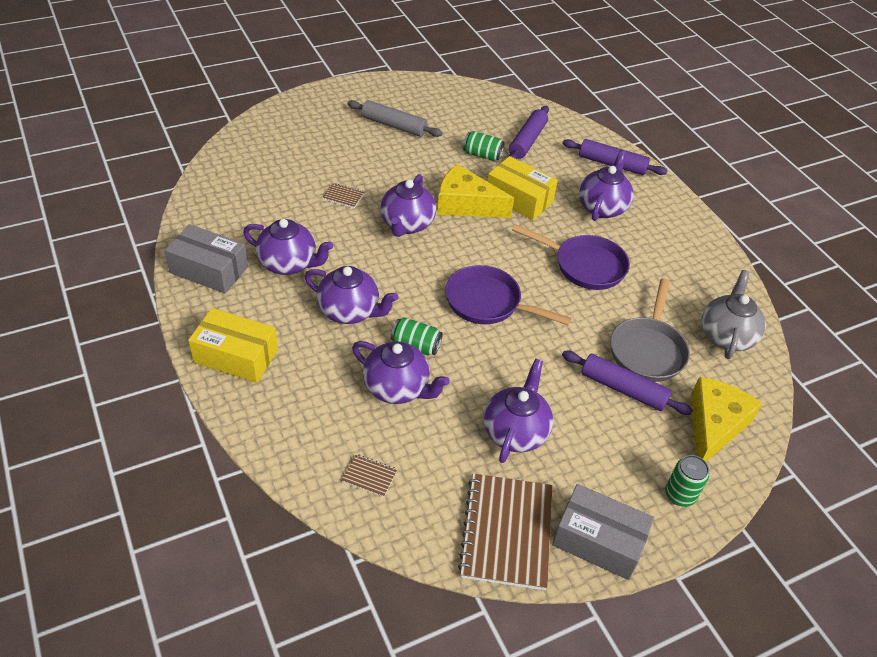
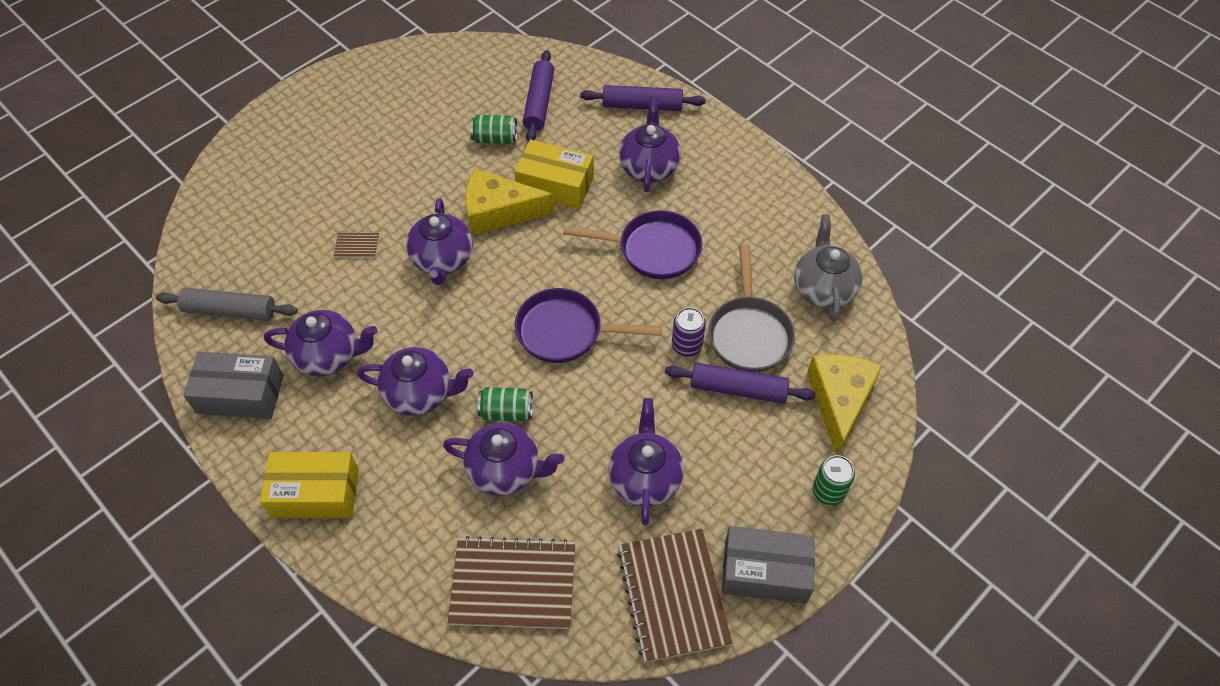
camera: 15 degrees left, 10 degrees up
(369, 476) = (513, 584): brown notebook -> brown notebook, size x2.38
(394, 125) = (379, 129): grey rolling pin -> grey rolling pin (230, 310)
(588, 343) = (686, 345): none -> purple can

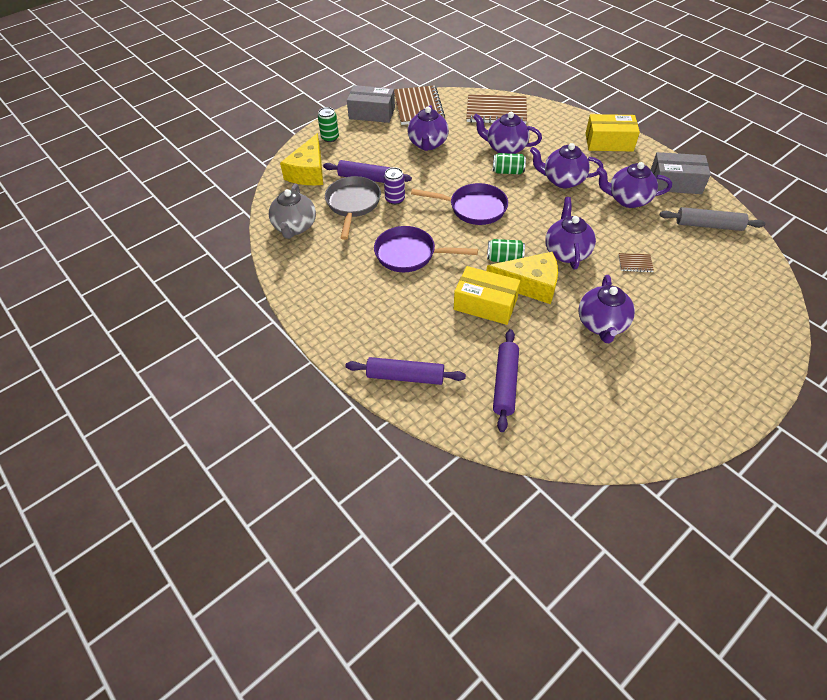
camera: 175 degrees left, 5 degrees down
(495, 138) = (542, 347): green can -> green can (504, 259)
(649, 167) = (406, 316): purple teapot -> purple teapot (602, 324)

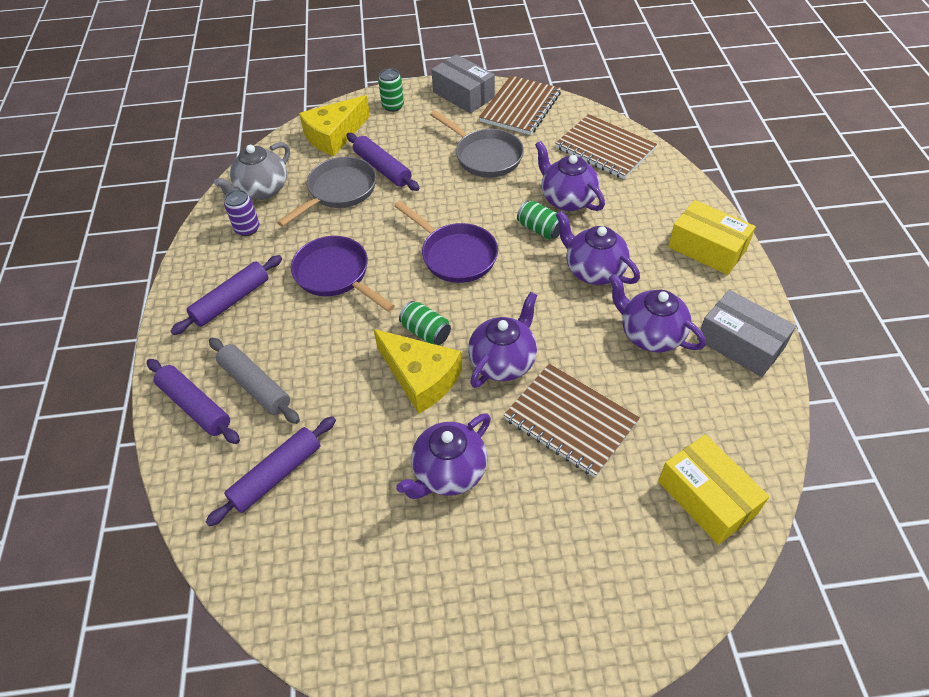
camera: 35 degrees right, 0 degrees up
(354, 303) = (231, 300): none -> purple rolling pin
(395, 199) = (385, 205): purple can -> purple can (247, 229)
(428, 144) = (485, 156): purple teapot -> grey pan
(485, 304) = (351, 373): yellow box -> yellow box (706, 497)
(635, 263) = (570, 421): brown notebook -> brown notebook, size x2.38
(708, 225) = (723, 424): grey rolling pin -> grey rolling pin (255, 386)

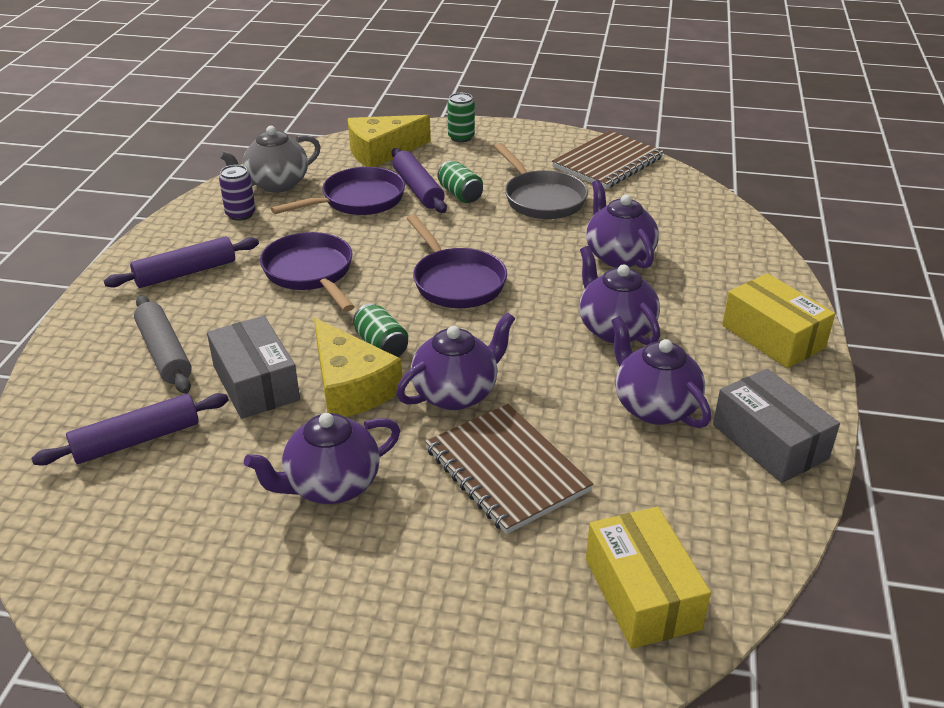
camera: 15 degrees right, 15 degrees down
(195, 406) = (91, 357): purple rolling pin -> none
(339, 191) = (358, 200): grey pan -> purple pan
(463, 95) = (547, 141): grey box -> grey box (256, 383)
(540, 229) = (570, 277): green can -> green can (460, 194)
(605, 149) = (690, 217): brown notebook -> none

